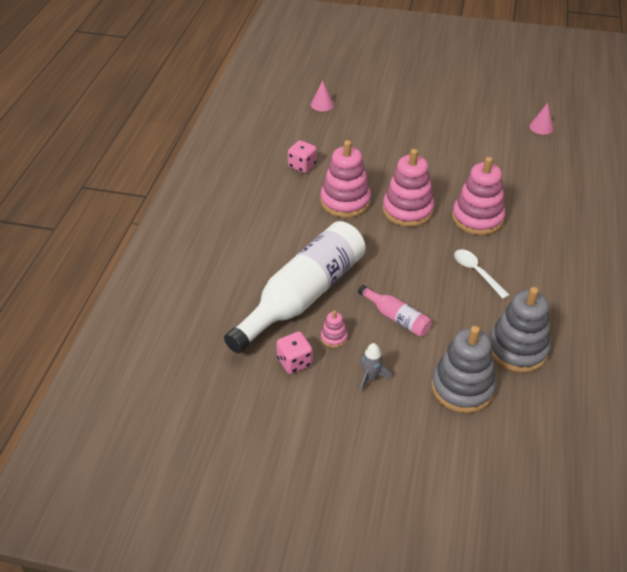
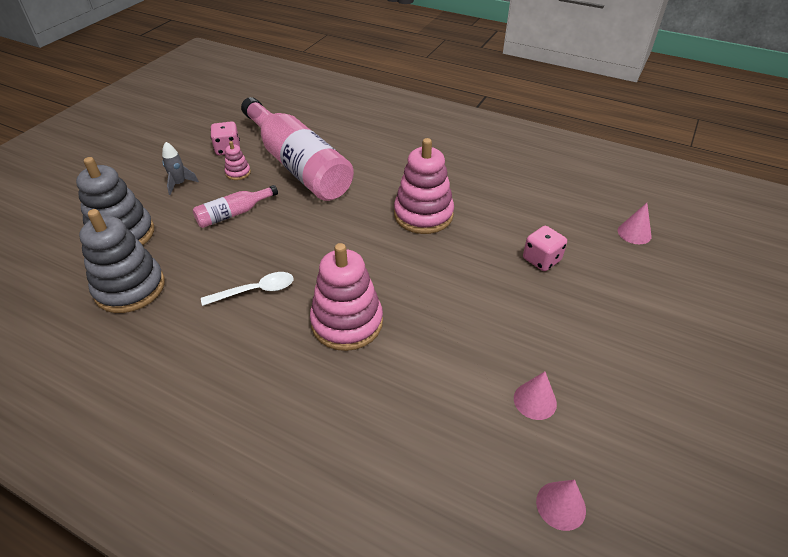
camera: 105 degrees right, 0 degrees up
(302, 166) = (498, 195): pink dice -> pink dice (541, 260)
(303, 296) = (298, 164): white bottle -> pink bottle
(407, 210) = (389, 261): pink stacking toy -> none
(487, 137) = (535, 401): none -> pink cone

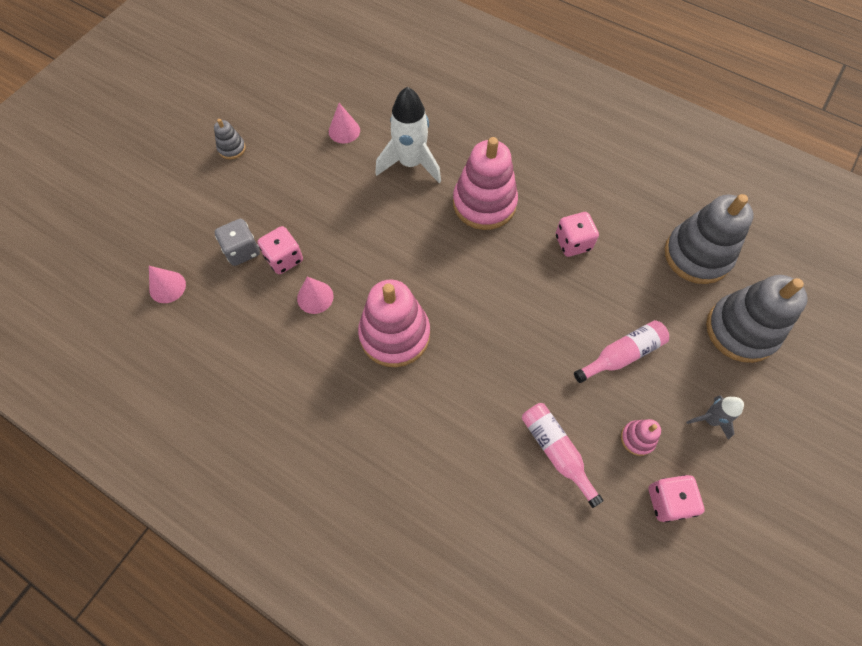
camera: 175 degrees left, 20 degrees up
(255, 291) = (573, 243): white spoon -> pink dice
(298, 164) = (556, 451): pink bottle -> pink bottle, size x0.44
(438, 362) = (410, 163): none -> white rocket
(561, 505) = (352, 73): pink cone -> pink cone (315, 297)
(585, 263) = (242, 250): none -> grey dice
(664, 365) = (232, 148): none -> grey stacking toy

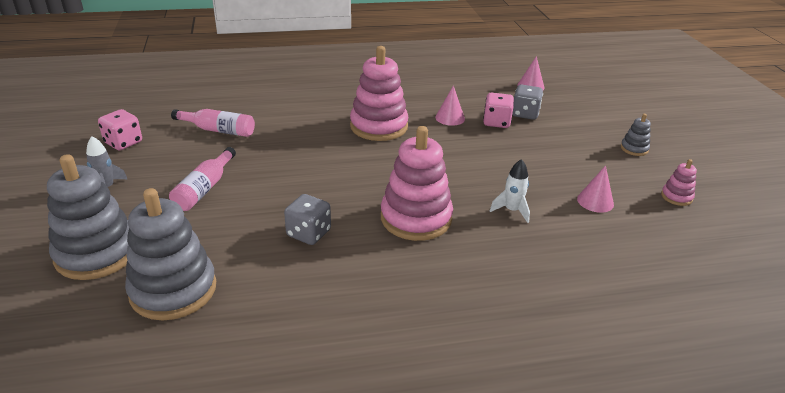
camera: 135 degrees right, 30 degrees down
(410, 163) = (512, 210): white rocket -> white rocket, size x0.54
(573, 243) = (308, 233): pink dice -> grey dice
(637, 438) = (163, 157): pink stacking toy -> pink stacking toy (676, 197)

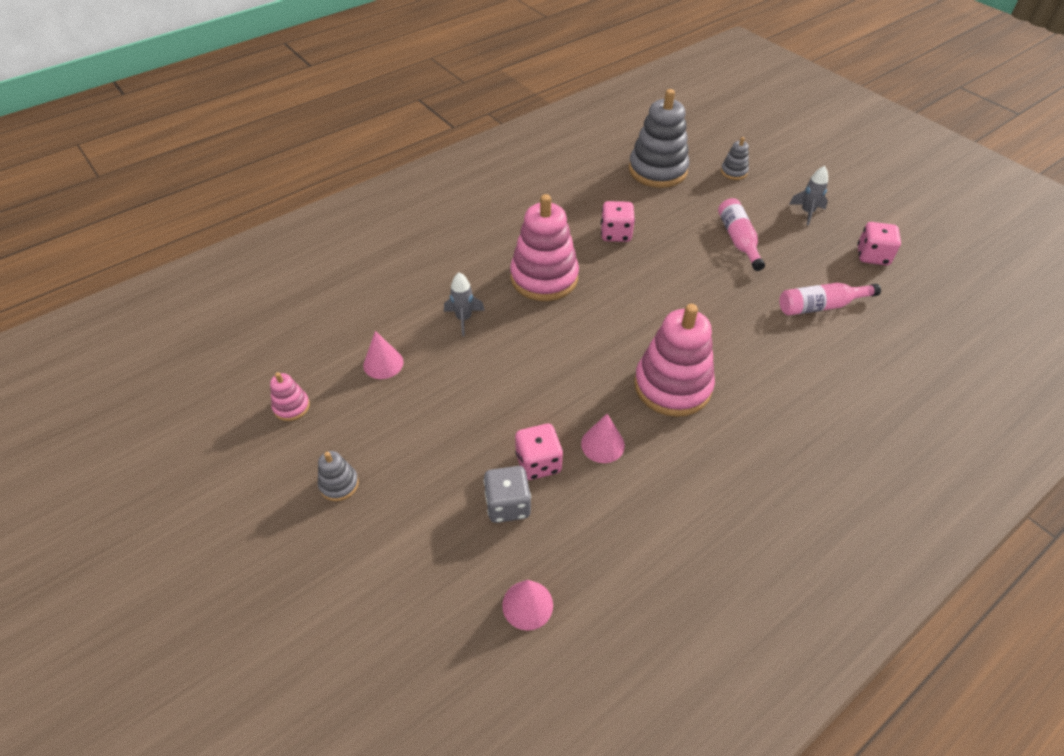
camera: 155 degrees right, 15 degrees up
(97, 253) = (734, 172): grey stacking toy -> grey stacking toy, size x0.45
(308, 233) = (616, 234): grey dice -> pink dice
(512, 210) = (464, 318): white rocket -> grey rocket

